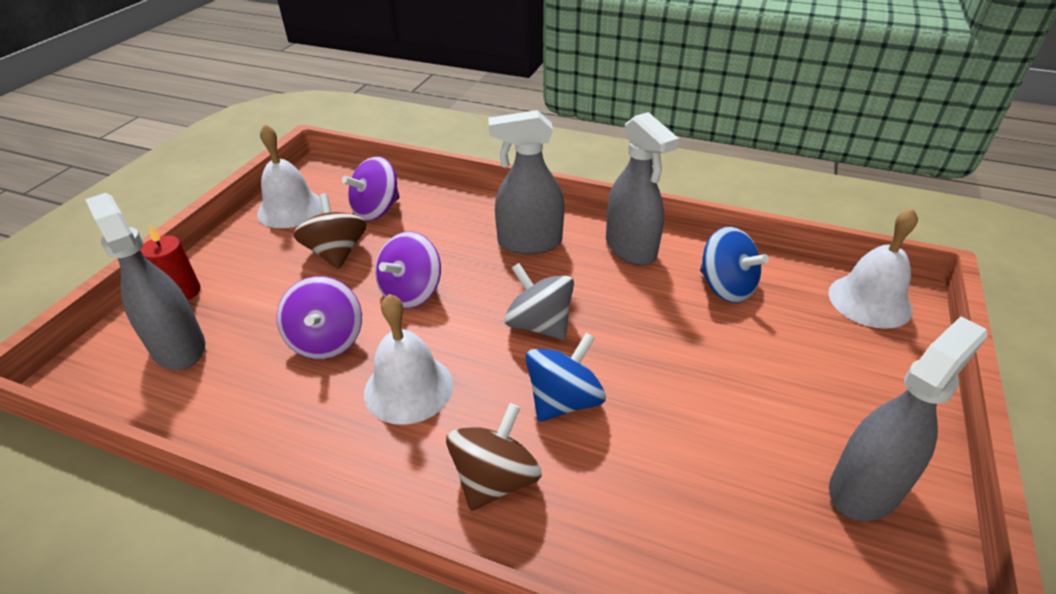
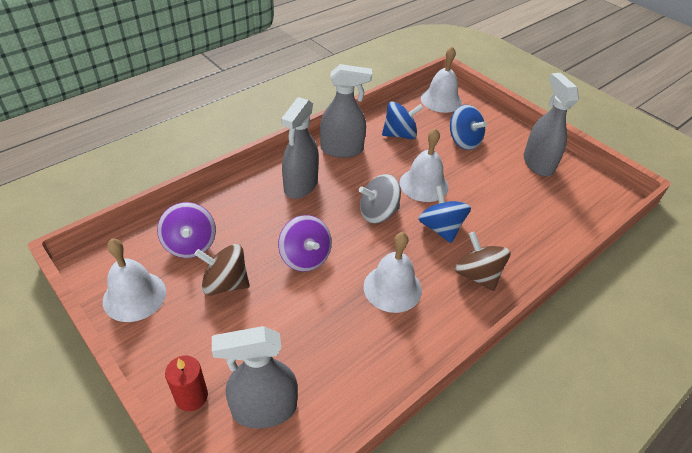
camera: 65 degrees left, 5 degrees up
(327, 340) = (321, 316): purple spinning top -> none
(642, 350) = (424, 184): none -> white bell
(799, 361) = (463, 141): none -> blue spinning top

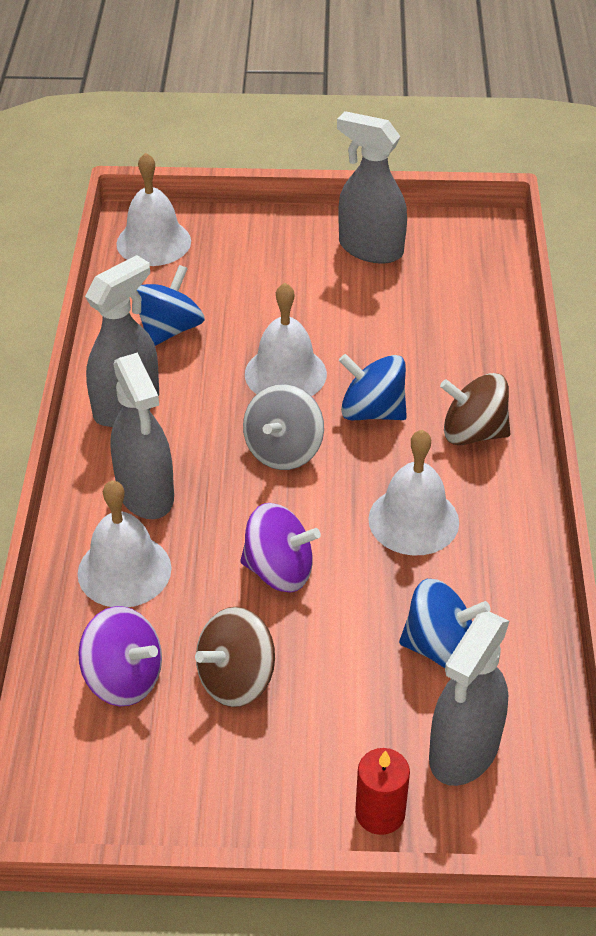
camera: 45 degrees left, 0 degrees up
(134, 296) = (154, 792): white bell -> white bell (124, 570)
(463, 141) = (255, 281): blue spinning top -> blue spinning top (440, 647)

